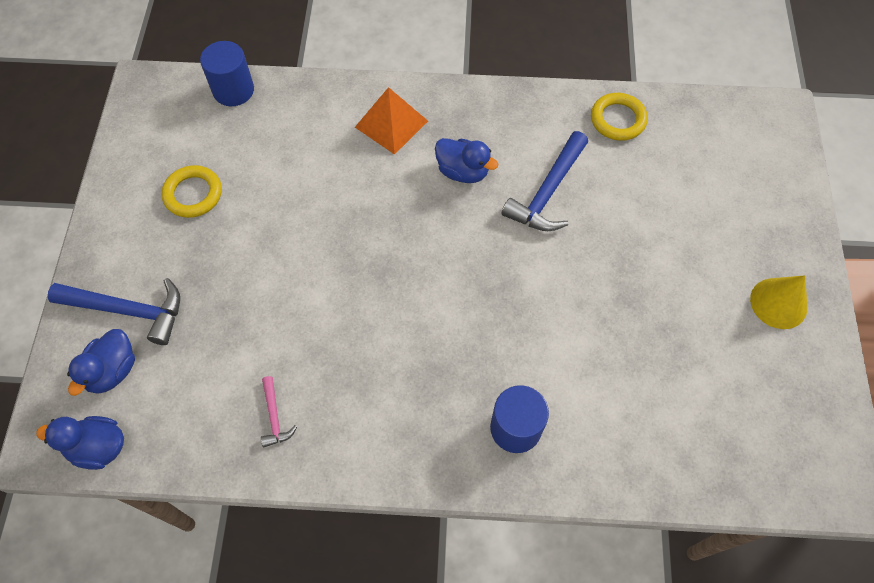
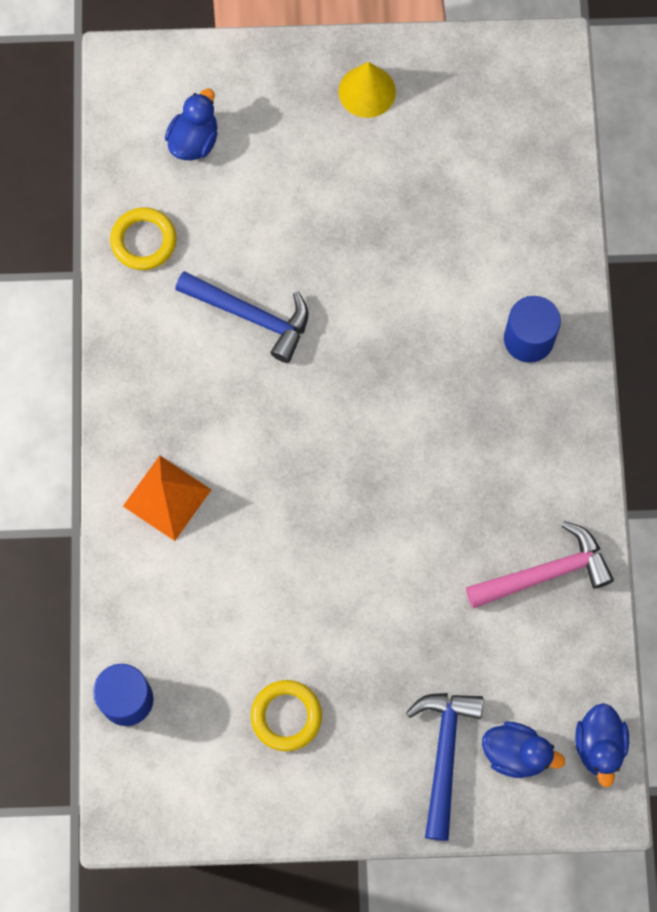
camera: 95 degrees left, 10 degrees up
(274, 417) = (545, 573): pink hammer -> pink hammer, size x1.98
(463, 171) = (230, 410): blue duck -> blue duck (194, 141)

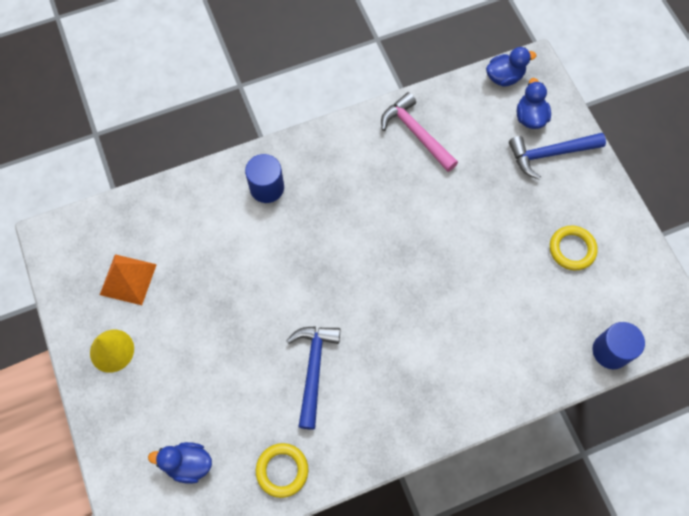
camera: 110 degrees left, 5 degrees down
(167, 498) = (466, 377): orange pyramid -> orange pyramid (128, 279)

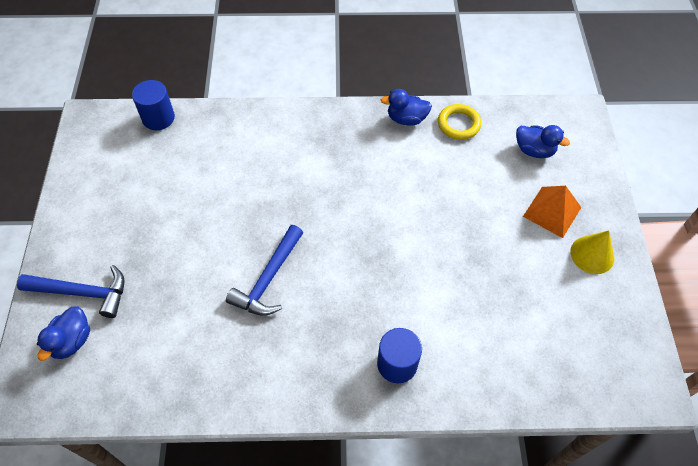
camera: 160 degrees left, 10 degrees down
(128, 279) = (569, 316): orange pyramid -> orange pyramid (552, 211)
(313, 369) = (409, 182): blue hammer -> blue hammer (268, 279)
(416, 133) = (205, 368): pink hammer -> none
(504, 77) = (63, 402): blue duck -> blue duck (406, 119)
(572, 249) = (130, 199): yellow ring -> none

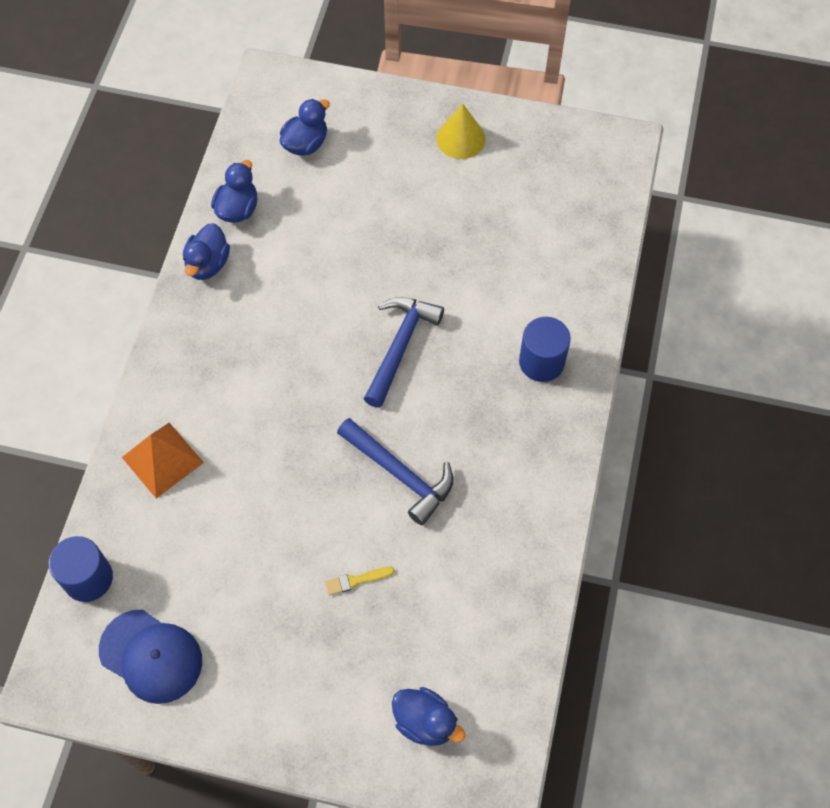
camera: 75 degrees left, 5 degrees up
(82, 292) = (357, 705): blue hammer -> blue hammer (400, 346)
(109, 164) = (151, 656): none -> blue cap
(177, 269) = (356, 580): none -> yellow brush
(458, 124) = (238, 209): yellow ring -> blue duck
(552, 211) = (395, 156): orange pyramid -> orange pyramid (162, 460)

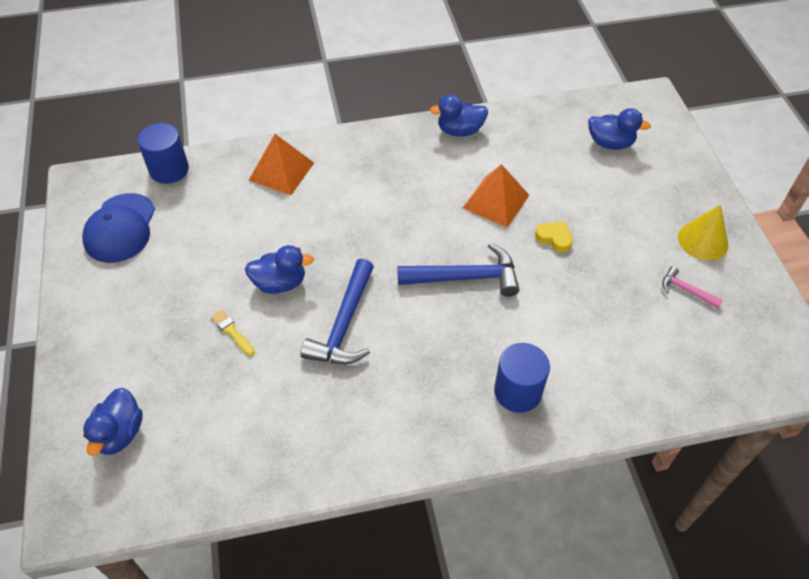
camera: 65 degrees right, 10 degrees down
(238, 209) = (520, 128): blue duck -> blue duck (280, 283)
(322, 277) = (496, 201): none -> orange pyramid
(394, 251) = (554, 238): none -> yellow heart
(505, 181) = (686, 290): none -> pink hammer

